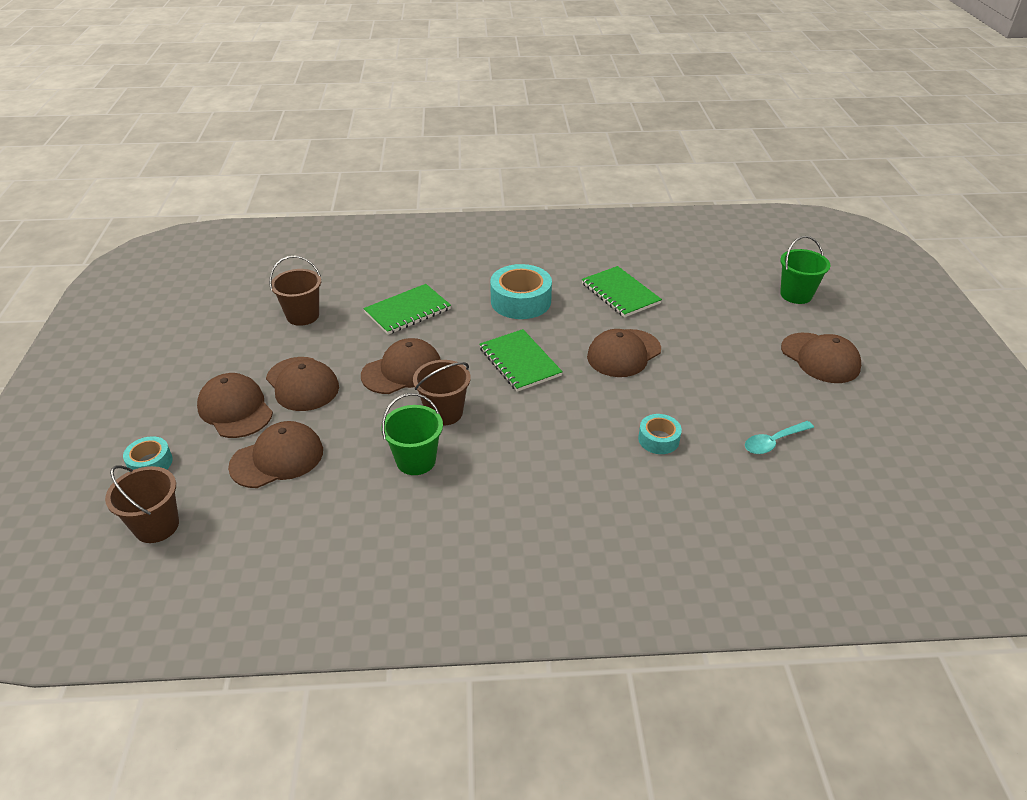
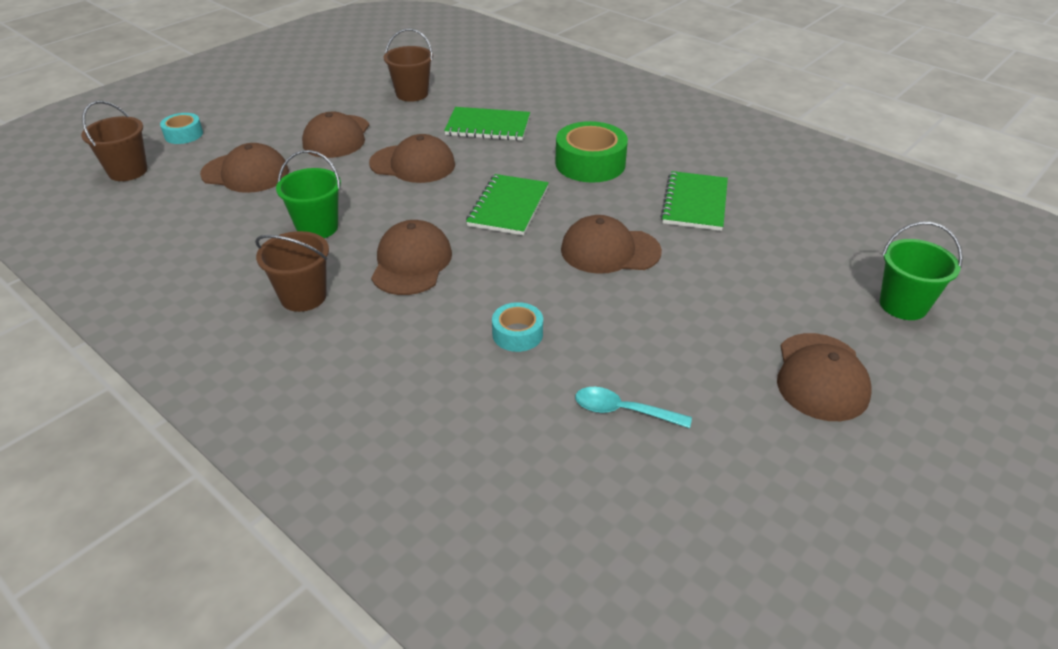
camera: 45 degrees right, 0 degrees up
(235, 409) = (275, 130): brown cap -> brown cap (411, 263)
(444, 413) = (391, 208): brown bucket -> brown bucket (303, 297)
(520, 301) = (590, 163): turquoise tape -> green tape

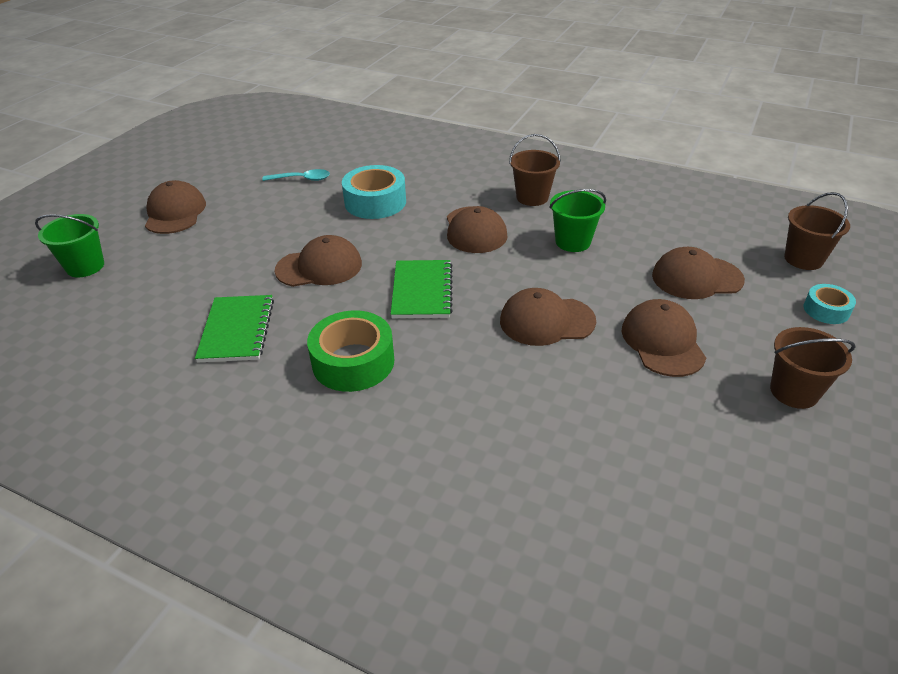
camera: 165 degrees right, 0 degrees up
(412, 94) = (647, 445): brown bucket -> brown bucket (794, 392)
(488, 126) = (499, 399): green notebook -> none
(517, 334) = (375, 202): turquoise tape -> turquoise tape, size x1.81

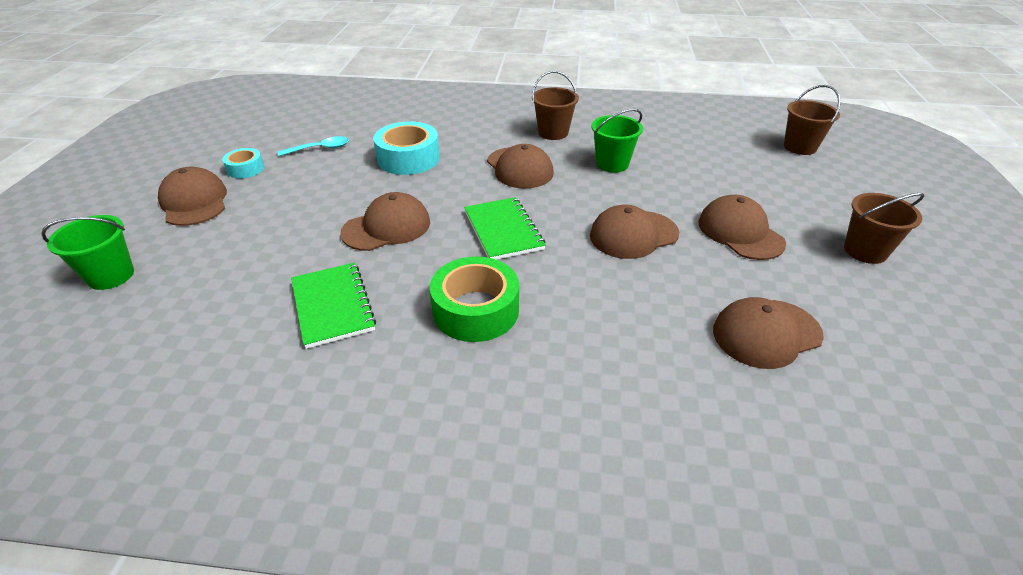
camera: 20 degrees left, 0 degrees up
(696, 278) = (731, 175): brown cap -> brown cap (766, 333)
(826, 310) = (843, 183): turquoise tape -> turquoise tape (245, 169)

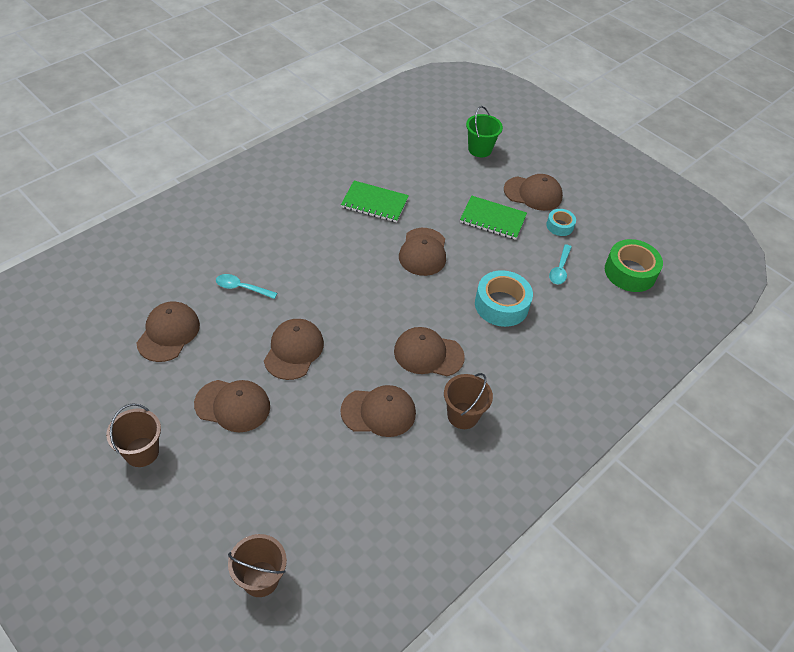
camera: 125 degrees right, 10 degrees up
(476, 310) = (314, 245): green tape -> green tape (630, 272)
(503, 230) = (365, 296): green notebook -> green notebook (493, 219)
(612, 164) = (378, 412): green bucket -> brown cap
(624, 323) = (242, 288): none -> turquoise spoon

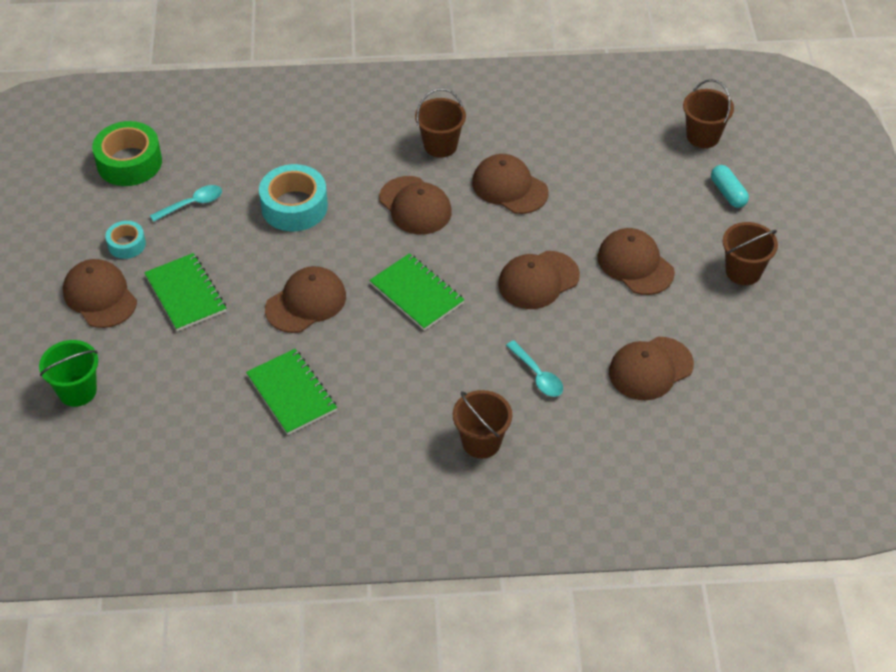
camera: 135 degrees left, 0 degrees up
(198, 525) = (728, 193): none -> turquoise capsule
(244, 234) = (481, 442): none -> brown bucket
(364, 295) = (416, 293): none -> green notebook

